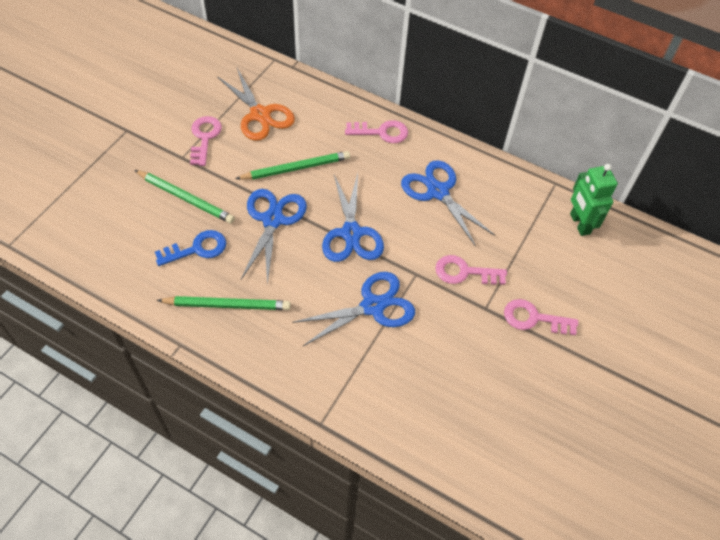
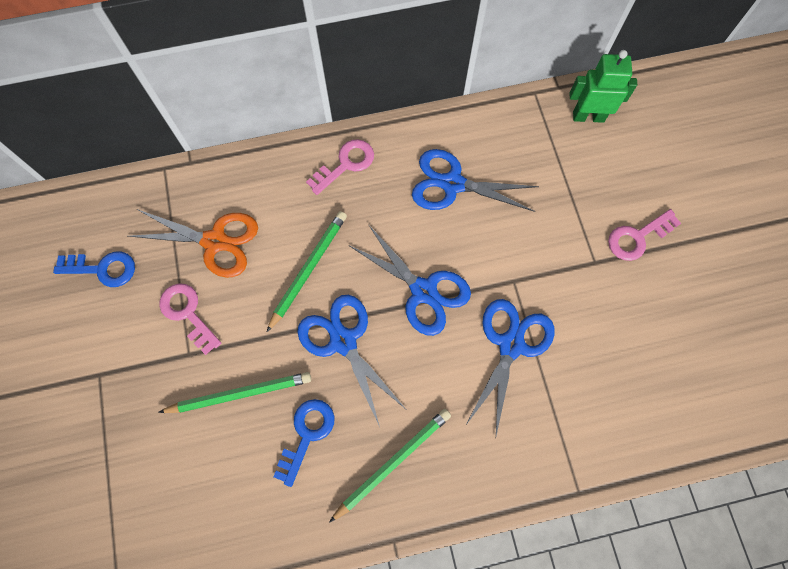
camera: 40 degrees left, 15 degrees up
(186, 83) = (102, 269): none -> blue key
(464, 272) = (548, 243): pink key -> none
(579, 224) = (588, 116): green robot -> green robot turned 150 degrees clockwise

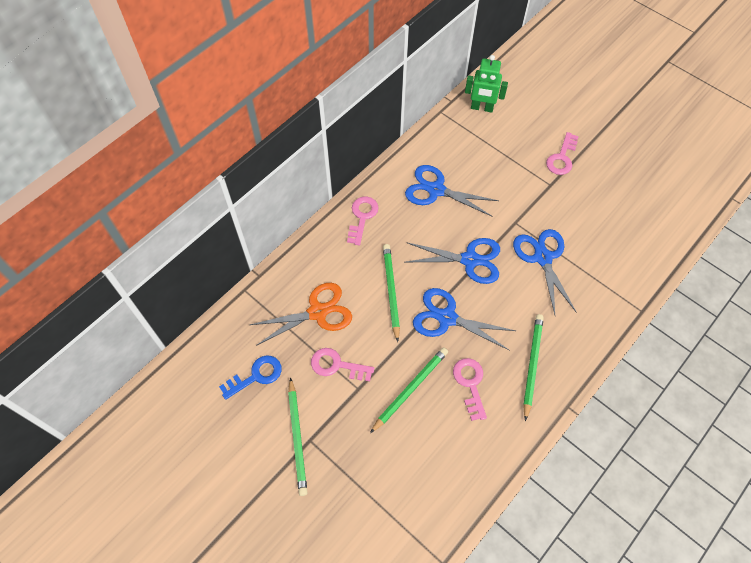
camera: 35 degrees left, 10 degrees down
(89, 363) = (297, 437): none -> green pencil
(307, 434) = (470, 384): blue key -> pink key
(452, 184) = (436, 190): blue scissors -> blue scissors turned 45 degrees clockwise
(588, 116) = (481, 108): green robot -> green robot turned 135 degrees counterclockwise

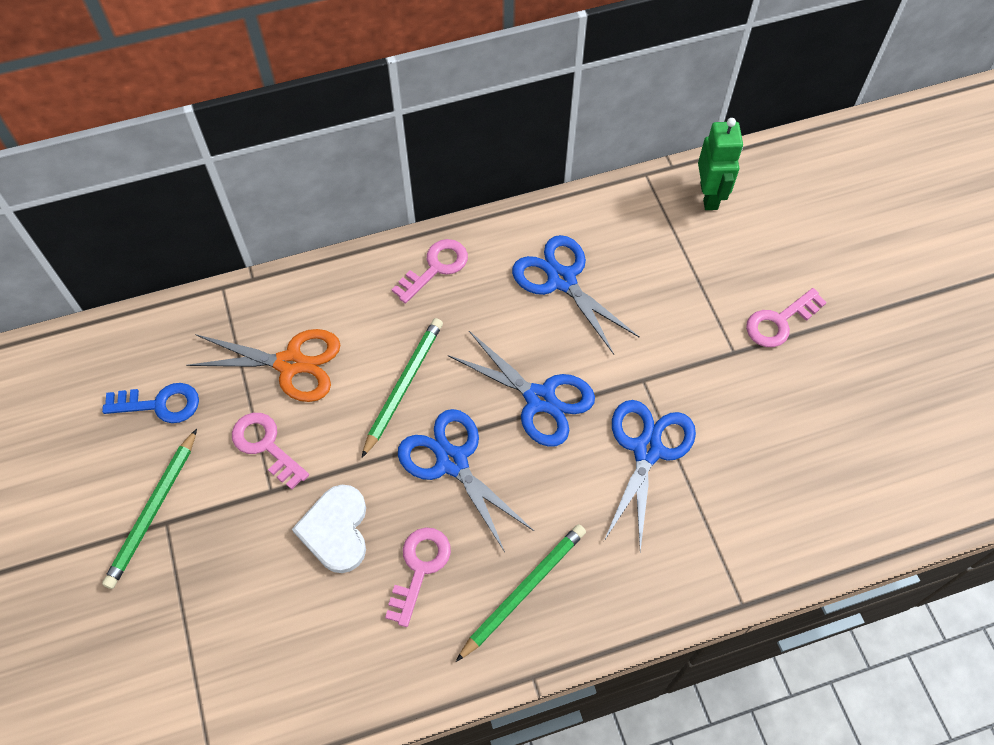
camera: 30 degrees right, 0 degrees up
(410, 389) = (336, 530): green pencil -> white heart
(481, 108) = (709, 196): green robot -> green robot turned 135 degrees counterclockwise

